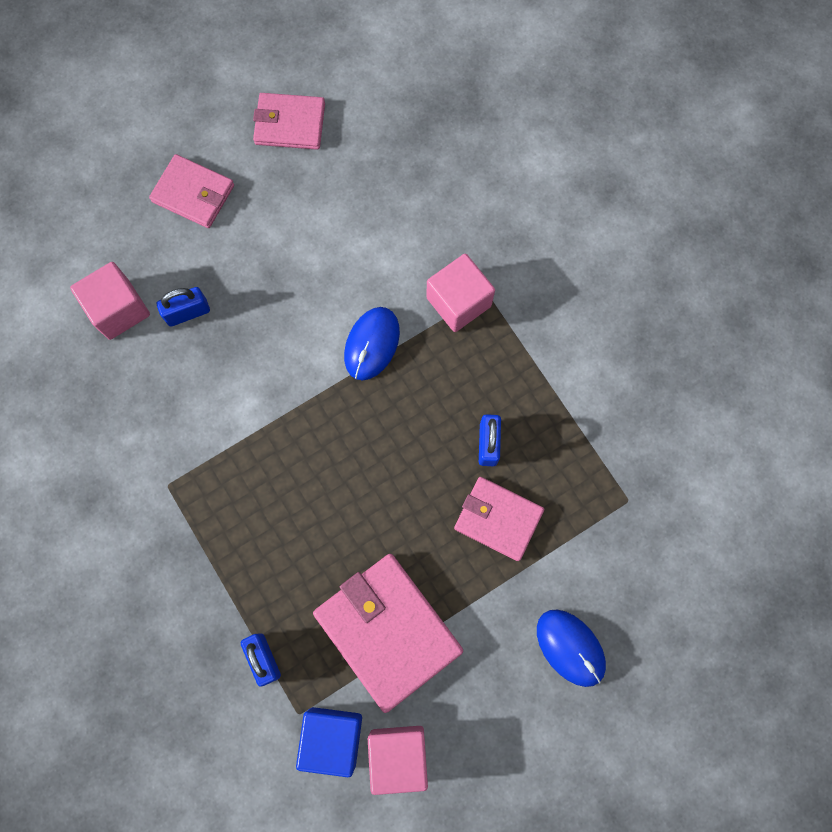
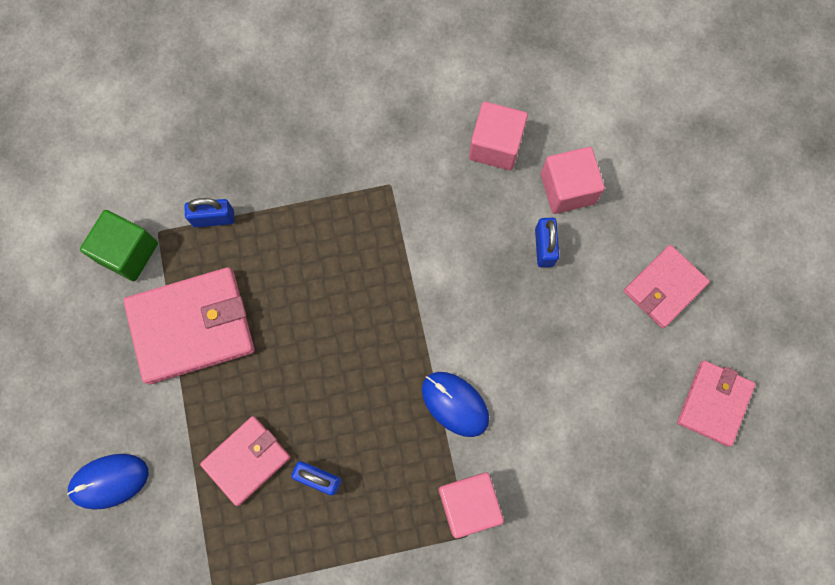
camera: 110 degrees right, 0 degrees up
(332, 737) = (127, 252): blue cube -> green cube
(398, 755) = (90, 300): pink cube -> pink cube (495, 145)

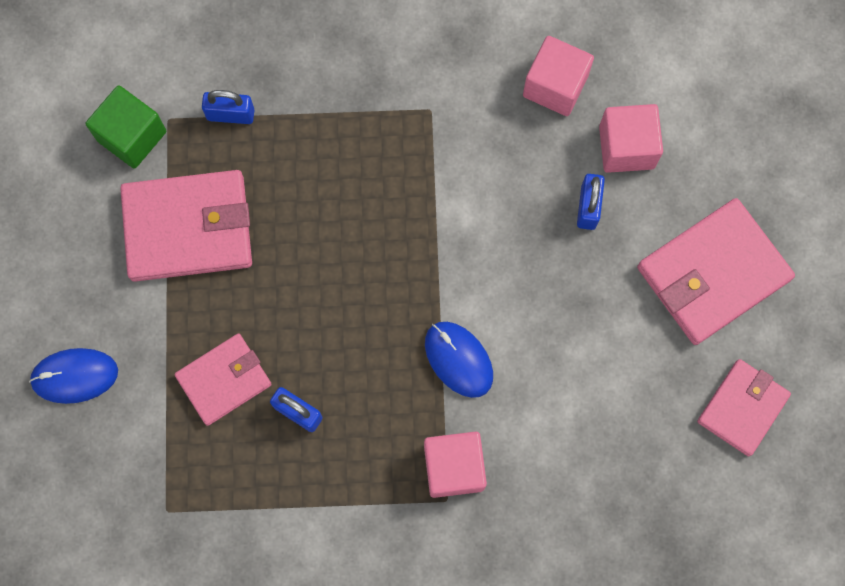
camera: 10 degrees right, 0 degrees up
(664, 287) = (713, 274): pink wallet -> pink wallet, size x1.63

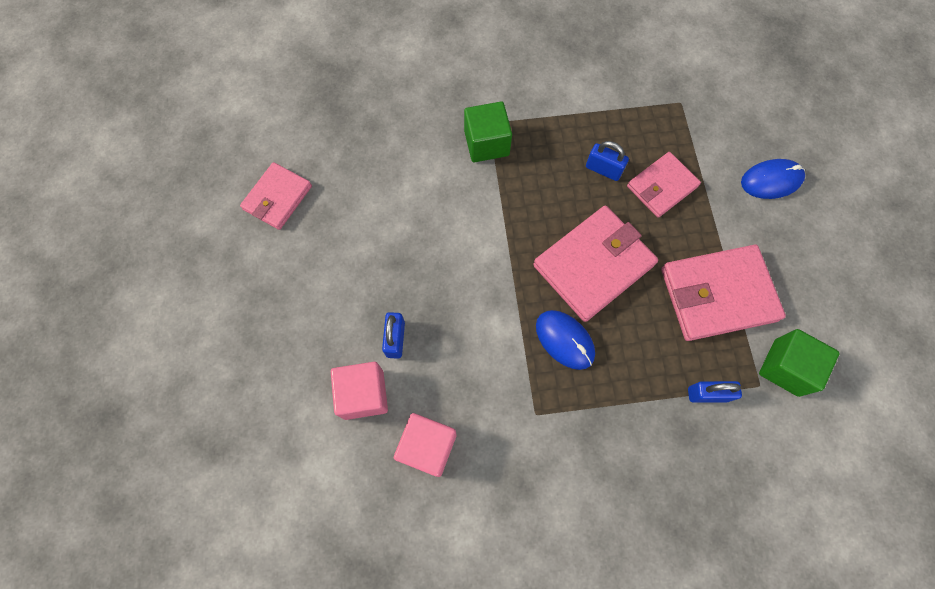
camera: 175 degrees right, 5 degrees down
(454, 467) = (486, 143): pink cube -> green cube
(458, 359) = (490, 214): blue mouse -> blue mouse (564, 340)
(713, 274) = (294, 293): pink wallet -> pink wallet (593, 265)

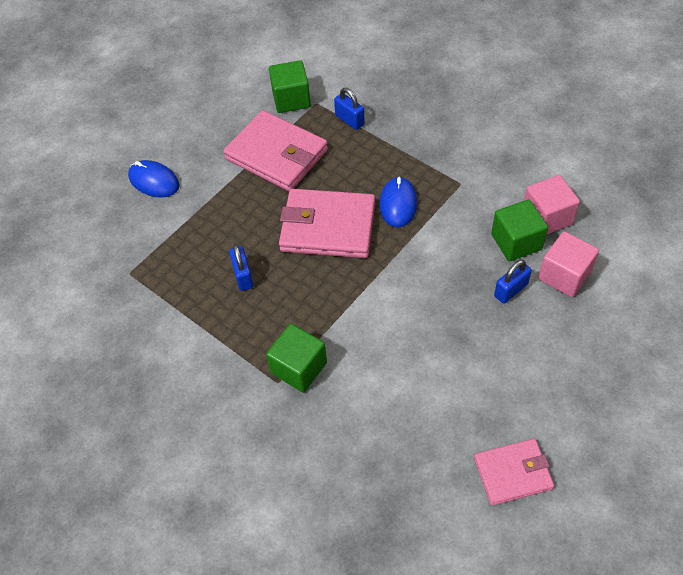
camera: 130 degrees left, 15 degrees down
(431, 393) = (516, 242): none -> green cube
(662, 186) = (222, 233): pink wallet -> none

